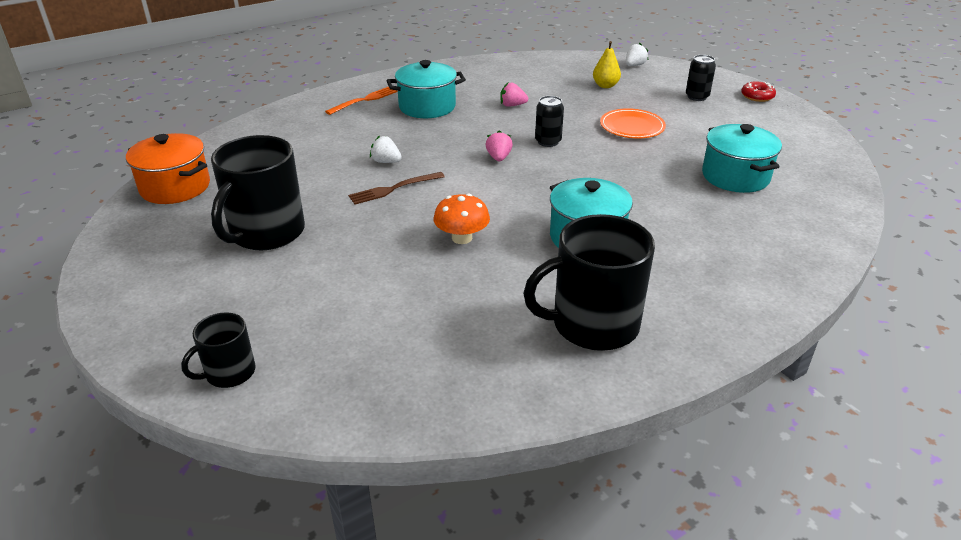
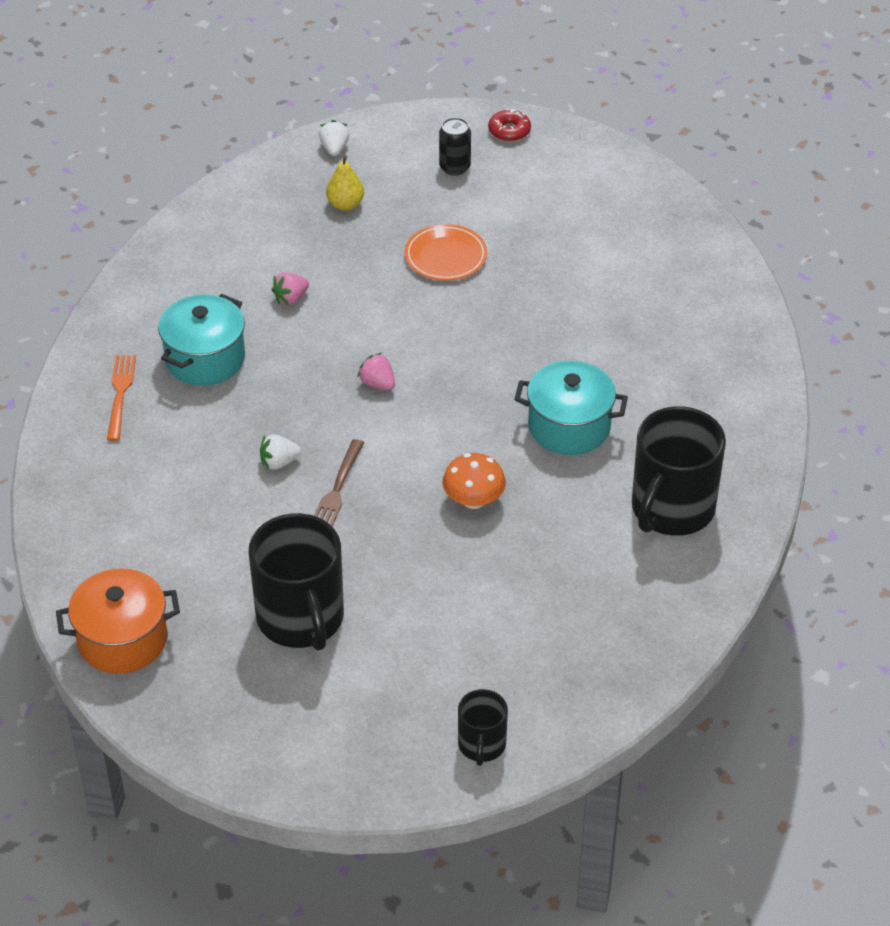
camera: 45 degrees left, 10 degrees up
(548, 142) = (394, 330): black can -> none
(735, 176) = (605, 269): turquoise pot -> none

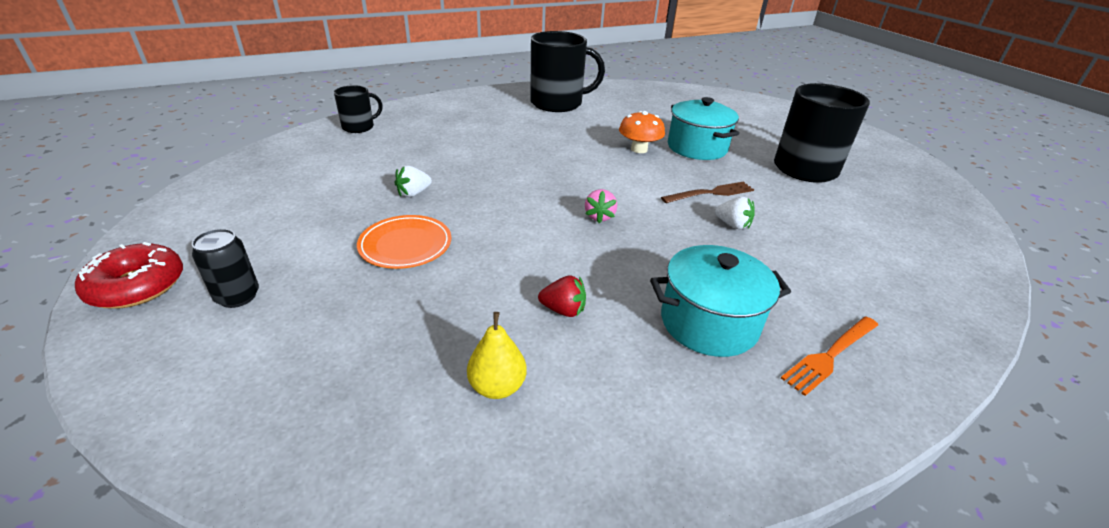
camera: 130 degrees left, 10 degrees down
(122, 640) = (945, 217): orange pot -> none
(291, 298) = (563, 310): pink strawberry -> red strawberry
(334, 149) = (235, 426): white strawberry -> white strawberry (413, 193)
(345, 204) = (367, 349): yellow pear -> yellow pear (497, 387)
(481, 745) = (761, 106): black mug -> black mug (359, 127)
(509, 131) = (137, 286): red donut -> red donut, size x1.52
(569, 426) = (538, 140): turquoise pot -> turquoise pot (697, 147)

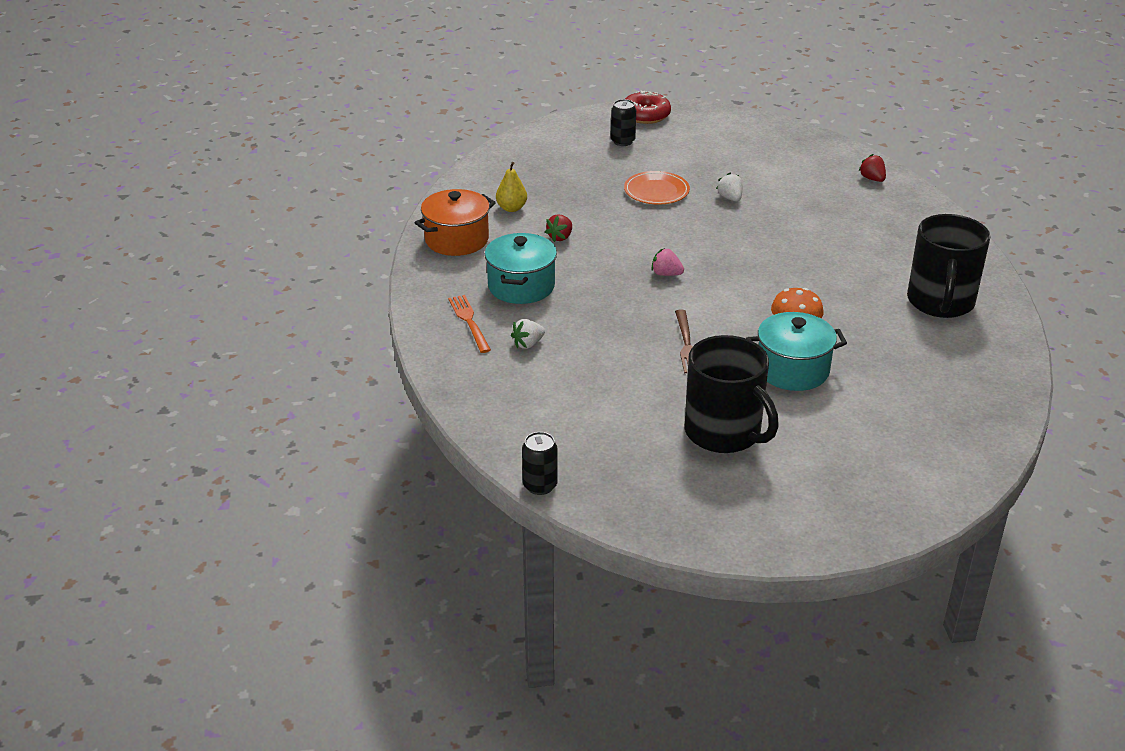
camera: 110 degrees right, 0 degrees up
(359, 127) = (872, 179): black mug -> red strawberry
(636, 438) = (457, 240): none -> orange pot
(732, 225) = (629, 337): white strawberry -> white strawberry (528, 344)
(991, 242) = (540, 485): none -> black can

